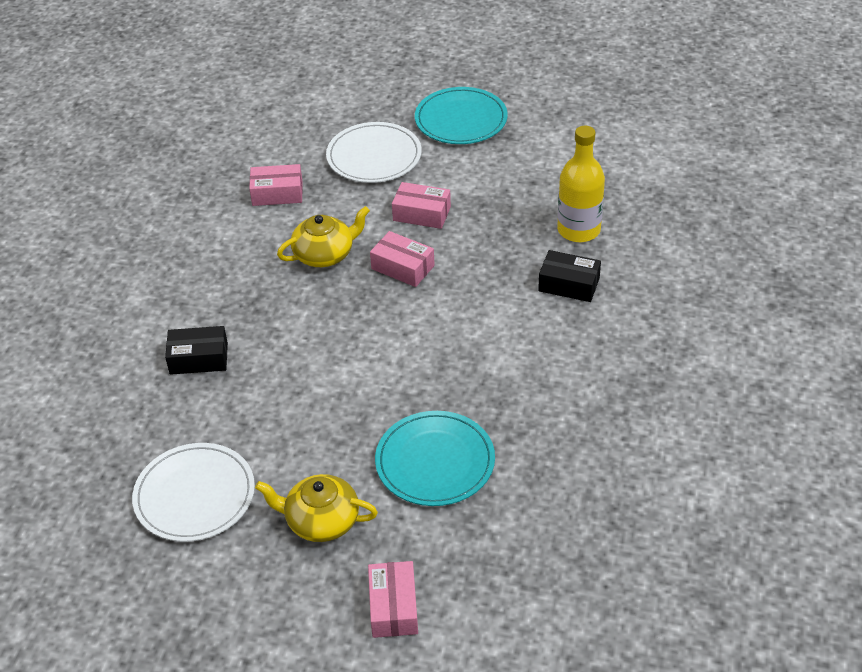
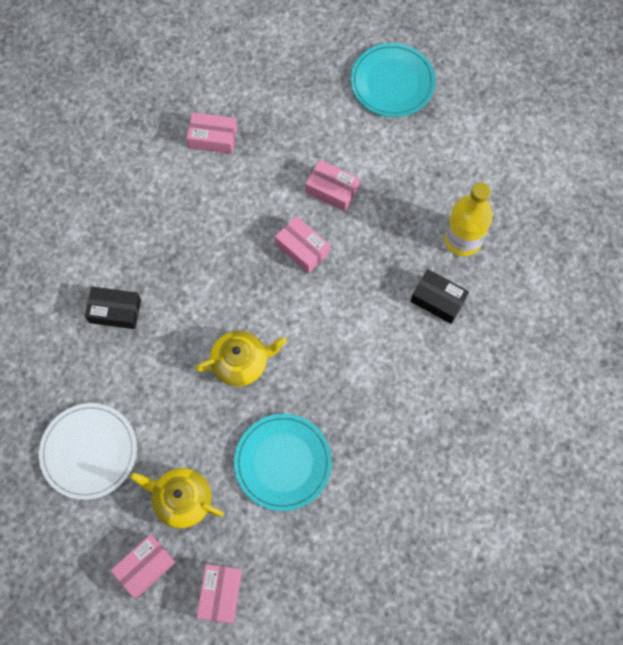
camera: 10 degrees right, 25 degrees up
(291, 597) = (145, 567): none -> pink box
(325, 254) = (240, 218): yellow teapot -> yellow teapot (241, 362)
(374, 156) = (305, 111): white plate -> none

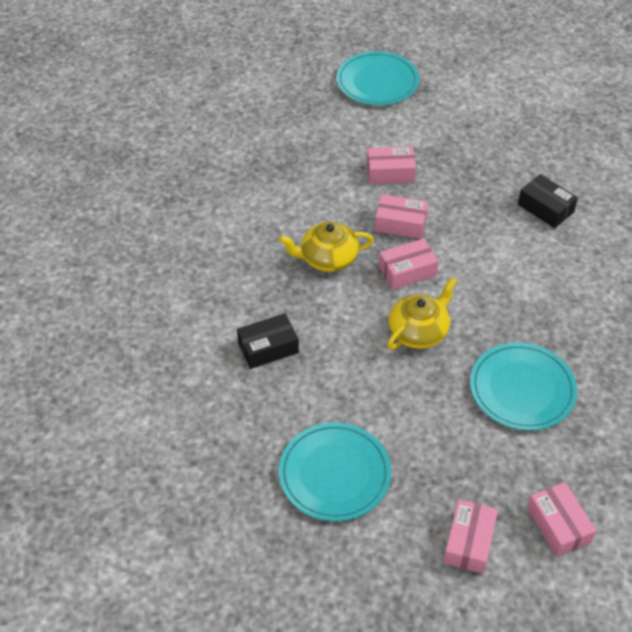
camera: 30 degrees left, 20 degrees down
(89, 451) = (334, 474): white plate -> turquoise plate
(182, 499) = (456, 466): yellow teapot -> yellow teapot (328, 258)
(213, 138) = (254, 180): pink box -> pink box (407, 271)
(438, 300) = (545, 208): black box -> black box turned 45 degrees clockwise
(462, 239) = (527, 159): yellow bottle -> none

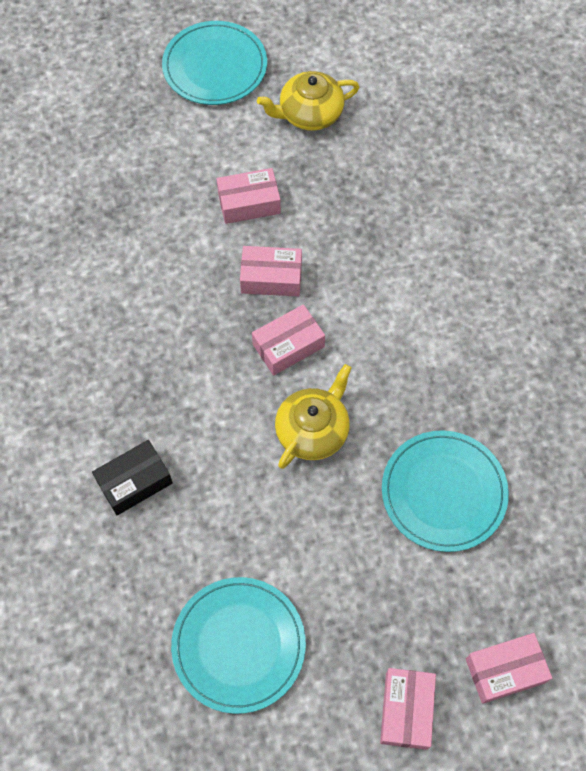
camera: 10 degrees left, 15 degrees up
(328, 258) = (189, 341): yellow teapot -> yellow teapot (309, 113)
(545, 208) = (443, 230): black box -> none
(558, 525) = (505, 670): pink box -> pink box turned 75 degrees counterclockwise

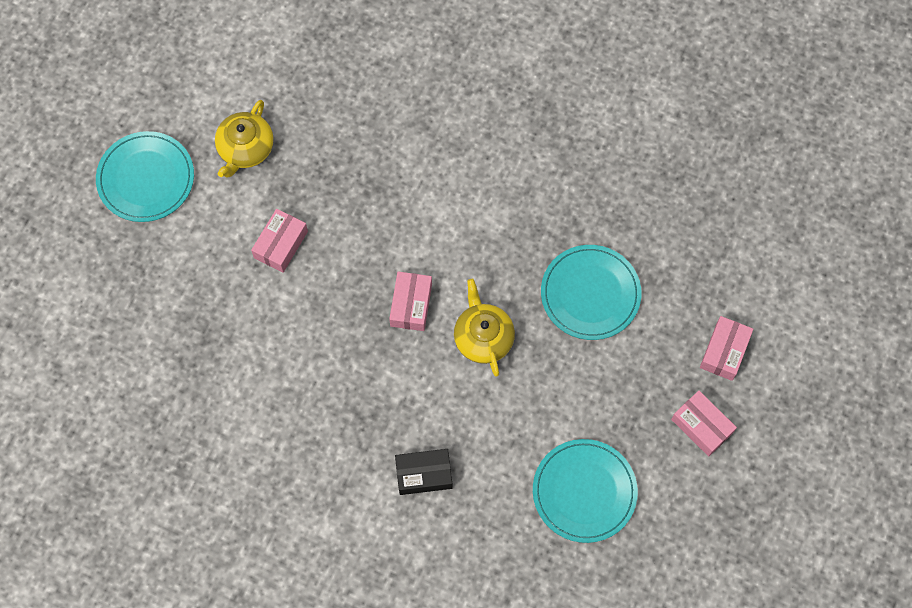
camera: 50 degrees left, 5 degrees up
(134, 482) = (424, 474): black box -> black box turned 75 degrees clockwise
(271, 277) = (351, 275): pink box -> none

